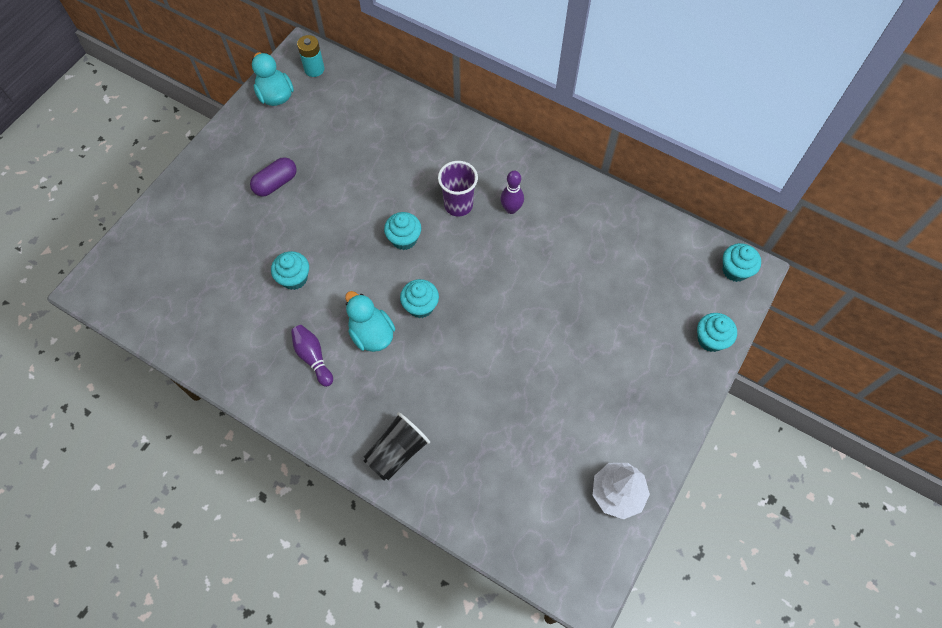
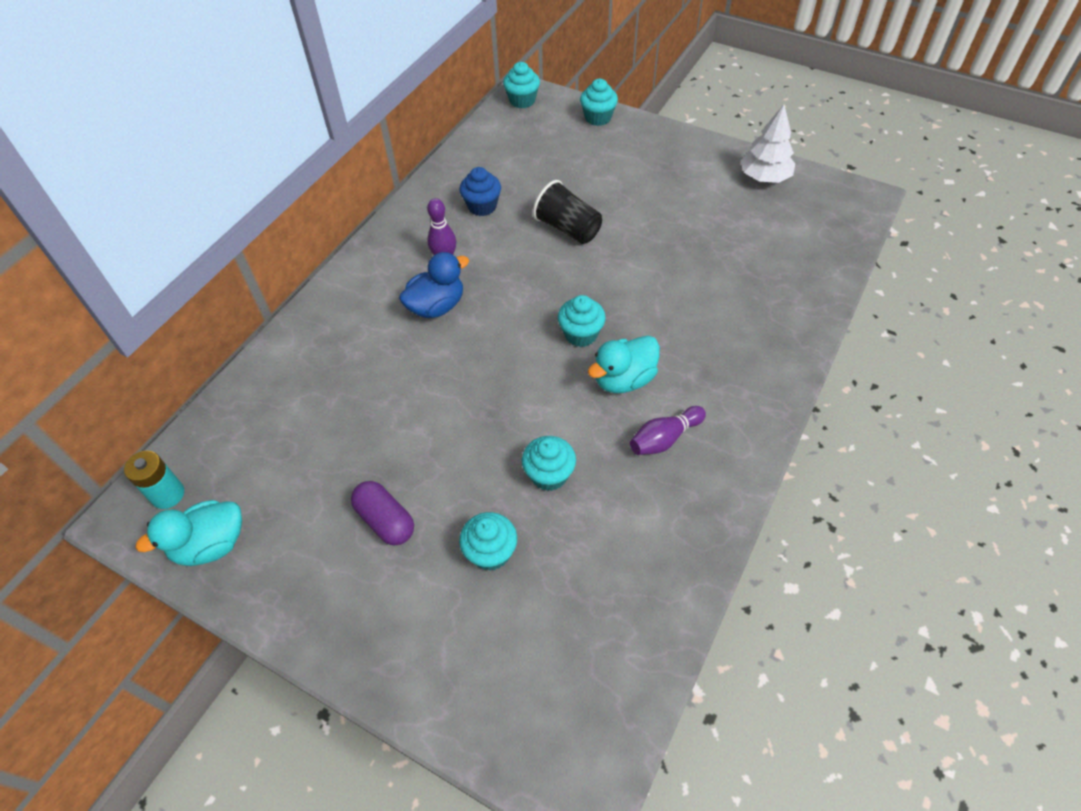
camera: 90 degrees left, 10 degrees down
(397, 452) = (768, 343): black cup -> black cup (568, 228)
(404, 239) = (486, 357): turquoise cupcake -> turquoise cupcake (490, 552)
(458, 205) = (436, 306): purple cup -> blue duck
(575, 235) = (482, 206): none -> blue cupcake

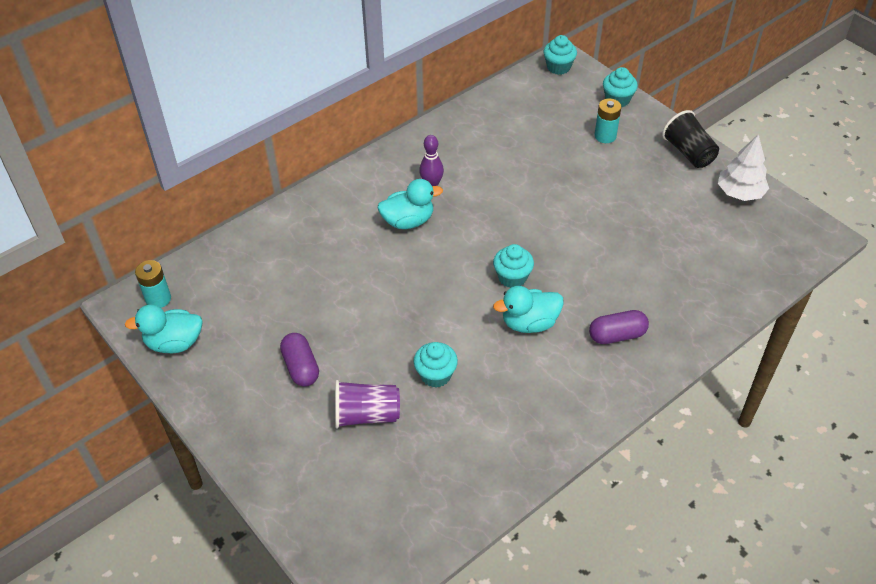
camera: 20 degrees right, 5 degrees down
(436, 306) = (408, 221): blue duck -> turquoise duck
(482, 206) = (481, 150): blue cupcake -> none
(490, 552) = (366, 415): turquoise cupcake -> purple cup
(568, 228) = (544, 189): black cup -> black cup (688, 152)
(604, 157) = (605, 136): none -> turquoise battery
(664, 438) = (539, 378): purple bowling pin -> none
(722, 363) = (617, 335): none -> purple capsule

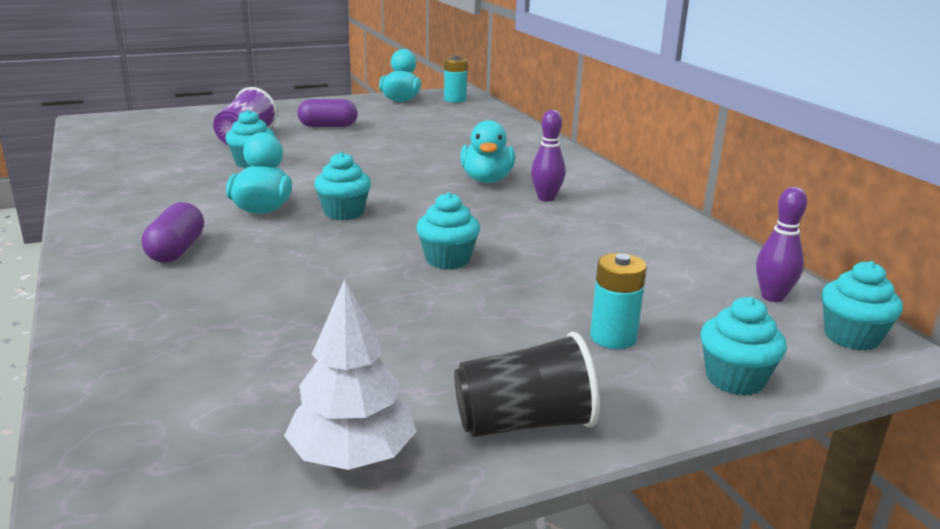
camera: 105 degrees right, 25 degrees down
(530, 88) = (772, 297): none -> purple bowling pin
(556, 208) = (447, 260): none -> turquoise cupcake

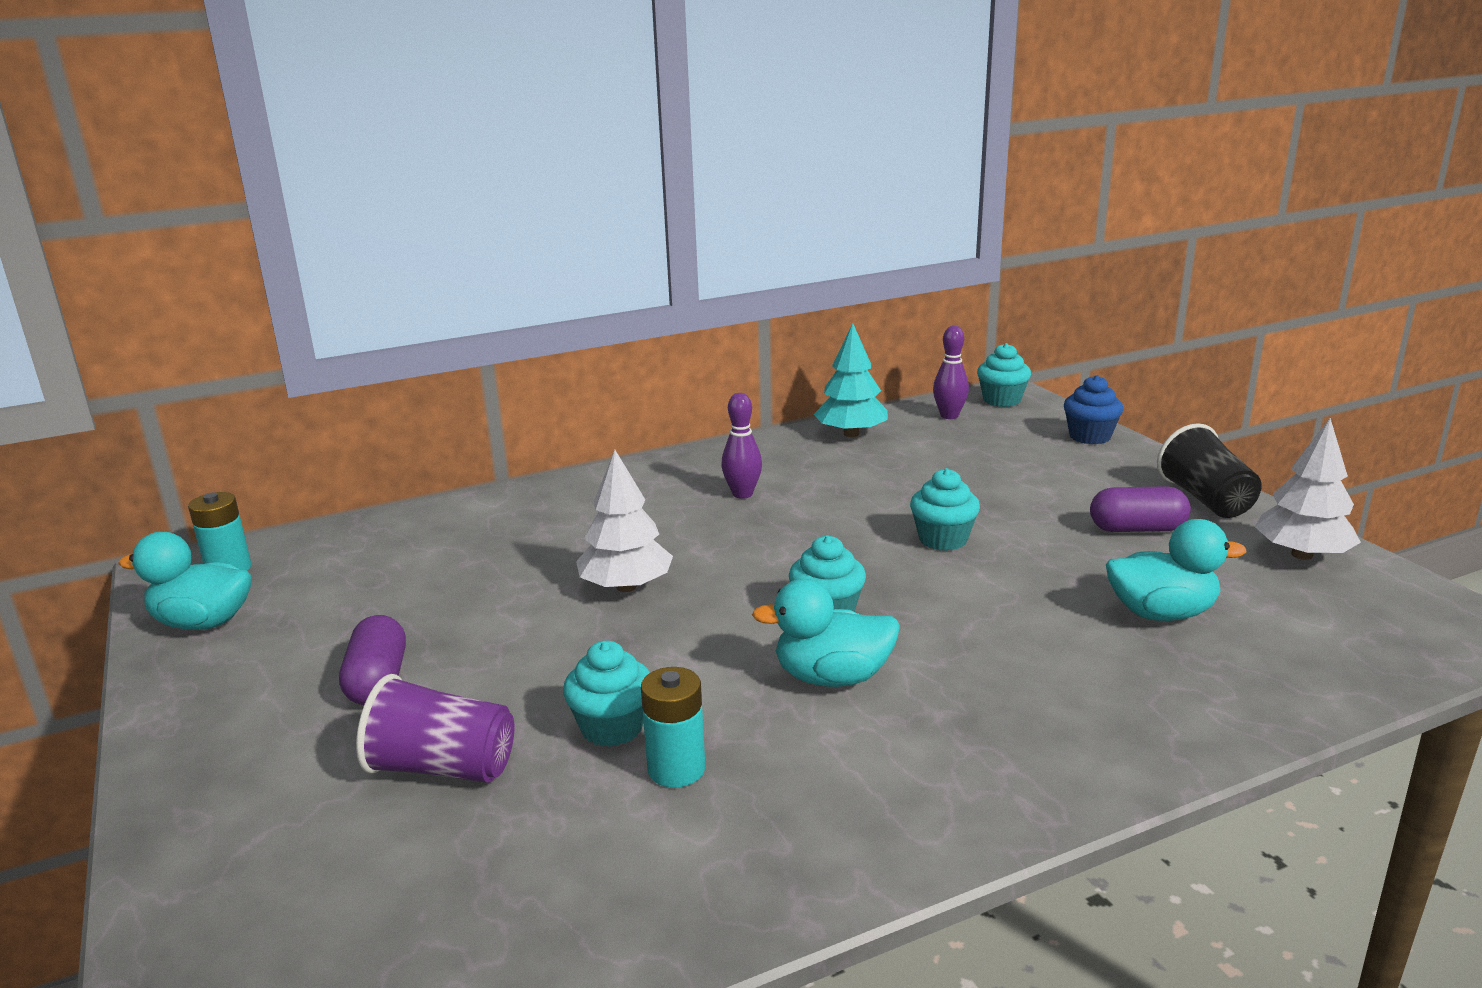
camera: 90 degrees left, 0 degrees up
(176, 250) = (1005, 719): purple capsule -> purple capsule (1137, 529)
(404, 166) = (626, 587): none -> white tree
(487, 180) = (681, 528): turquoise duck -> turquoise duck (1161, 613)
(613, 337) = (1057, 470): turquoise battery -> turquoise battery (676, 769)
(694, 244) = (851, 434): none -> turquoise tree
(735, 379) = (1090, 436): turquoise cupcake -> blue cupcake

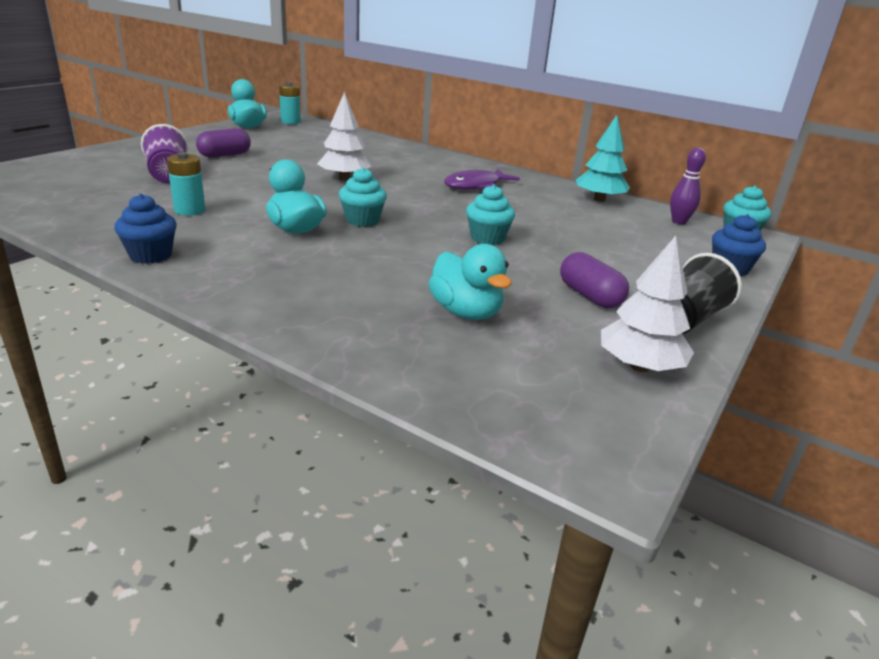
camera: 55 degrees right, 5 degrees up
(612, 727) = (216, 195): turquoise cupcake -> none
(742, 494) = (476, 186): purple bowling pin -> purple fish
(874, 841) = (150, 255): none -> blue cupcake

